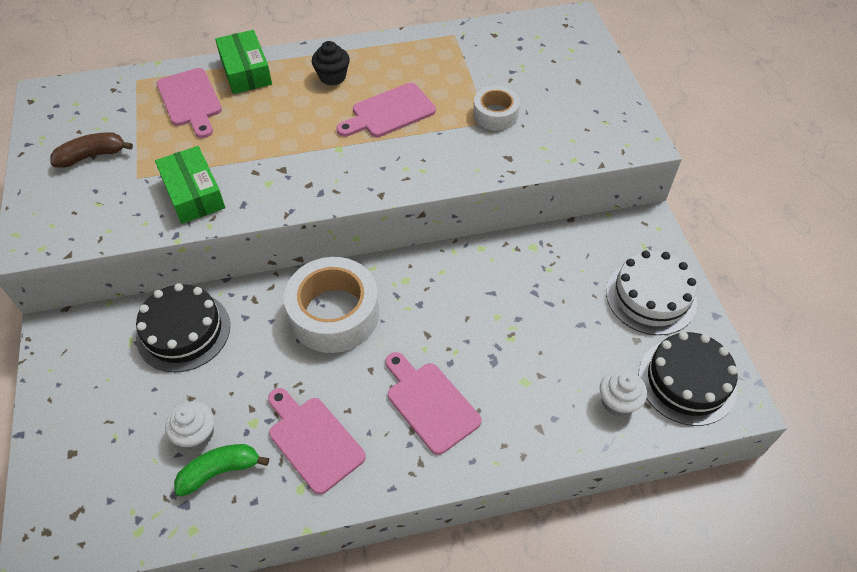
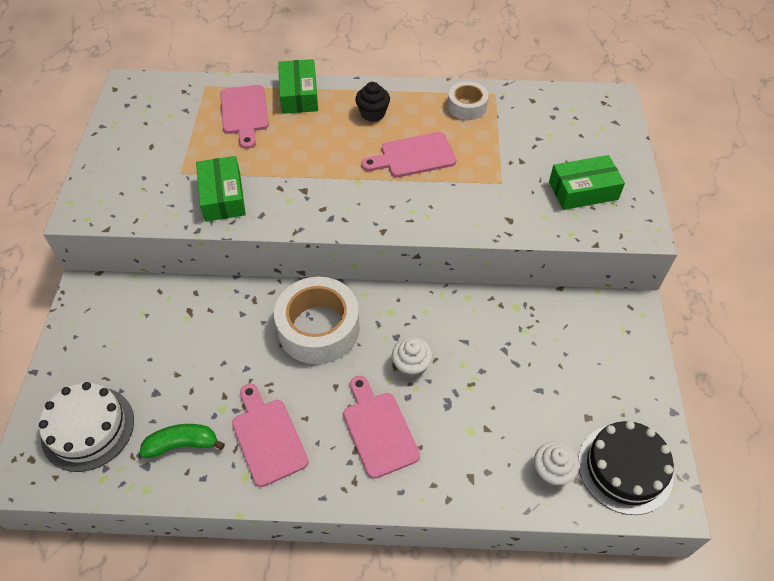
camera: 15 degrees right, 0 degrees up
(92, 156) = (150, 146): brown banana -> none
(183, 331) = (187, 314): black cake -> none
(196, 434) = (172, 407): white cupcake -> white cupcake (411, 366)
(495, 114) = (510, 176): white tape -> white tape (467, 106)
(572, 114) = (583, 190): none -> green box
(651, 297) = (615, 379): white cake -> white cake (88, 428)

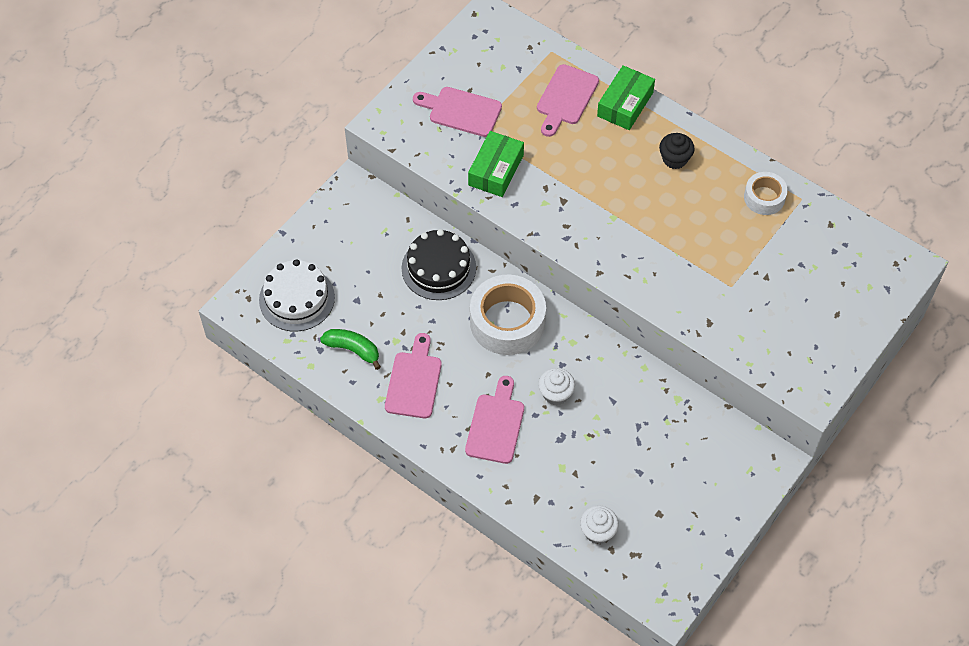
camera: 35 degrees right, 5 degrees up
(413, 156) = (677, 220): pink cutting board -> pink cutting board (461, 111)
(583, 190) = (795, 333): green box -> none
(625, 468) = (654, 564): black cake -> black cake (438, 268)

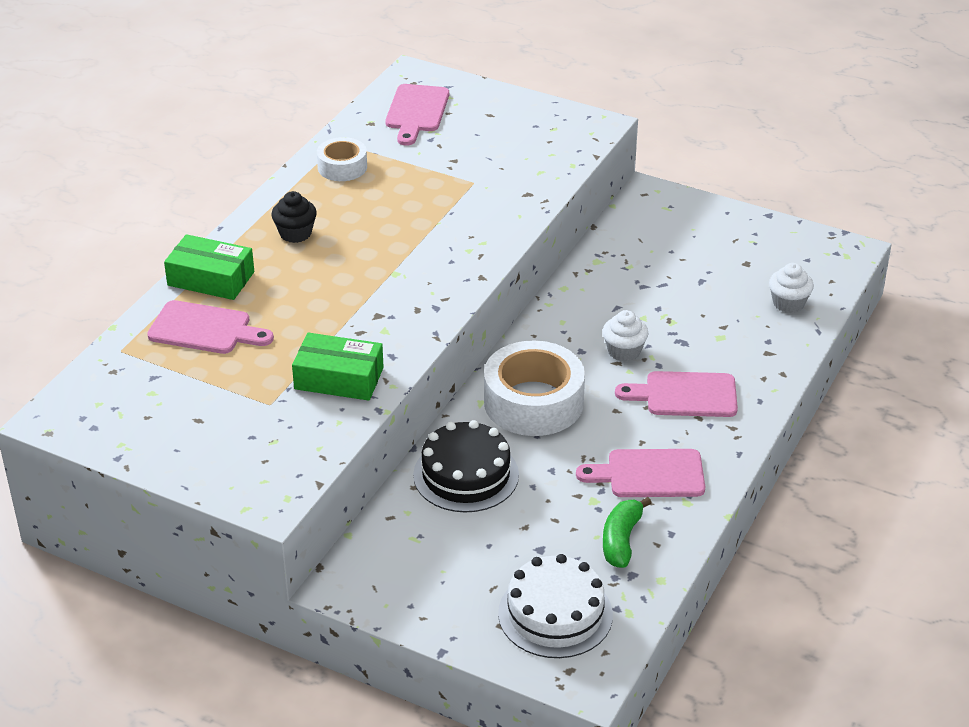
camera: 100 degrees left, 20 degrees down
(461, 111) = (238, 423): pink cutting board -> pink cutting board (416, 112)

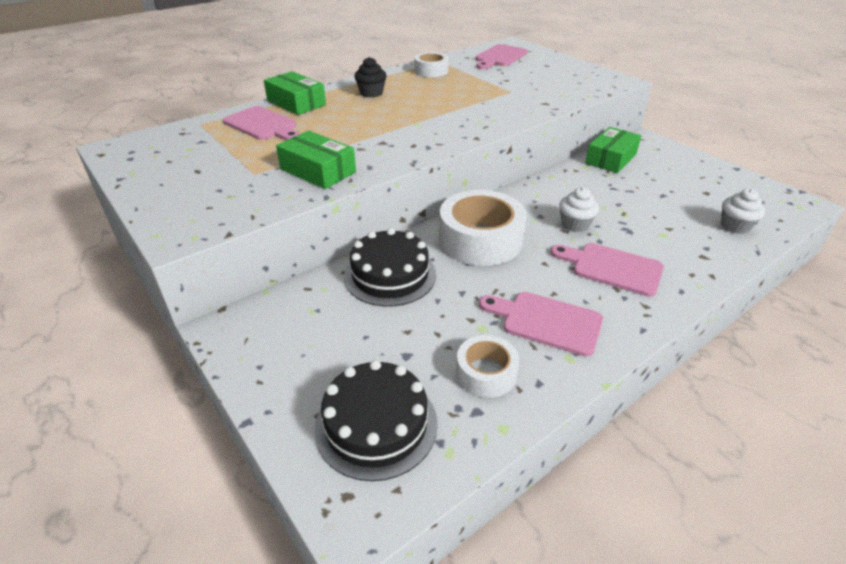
camera: 25 degrees right, 0 degrees up
(555, 614) = (376, 424): white cake -> black cake
(621, 239) = (611, 158): none -> green box
(621, 540) = (486, 373): green banana -> white tape

